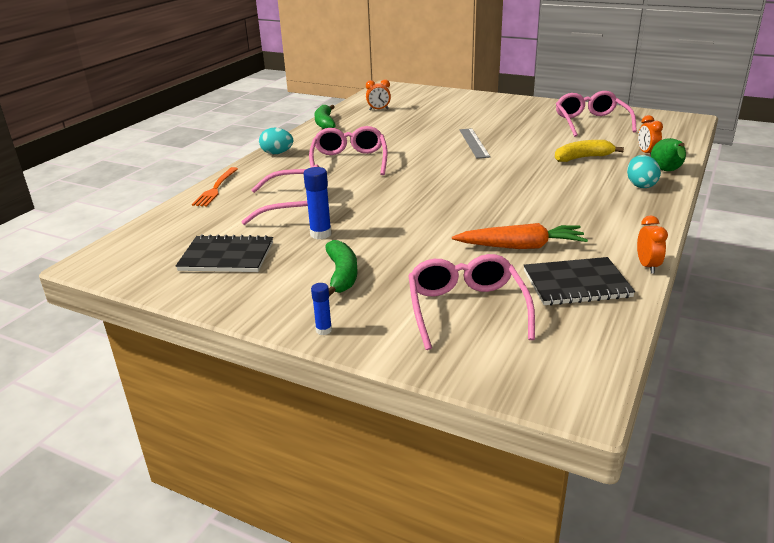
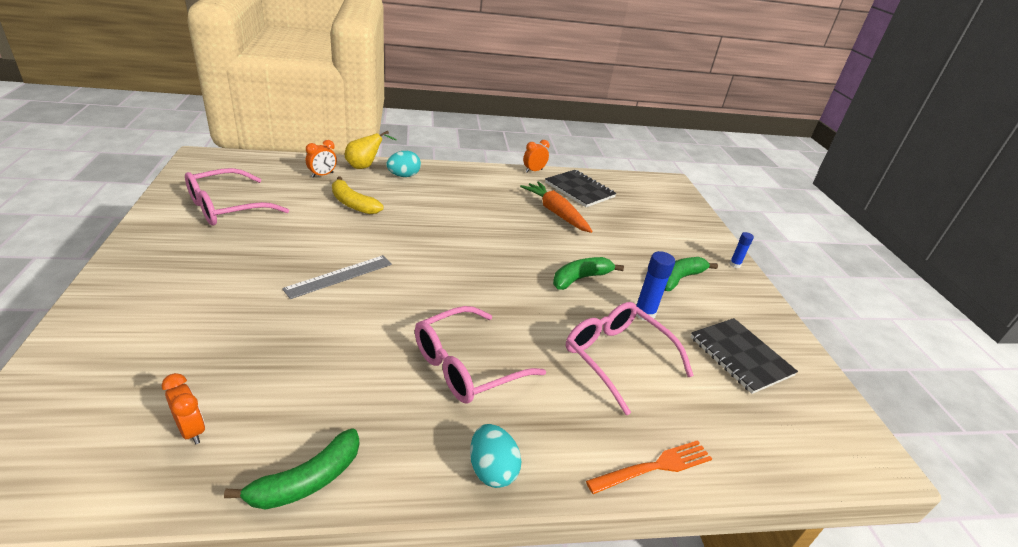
camera: 130 degrees left, 5 degrees up
(394, 222) = (580, 278): none -> green banana
(466, 309) = (648, 220): pink glasses -> none
(667, 171) = (365, 166): green pear -> yellow pear

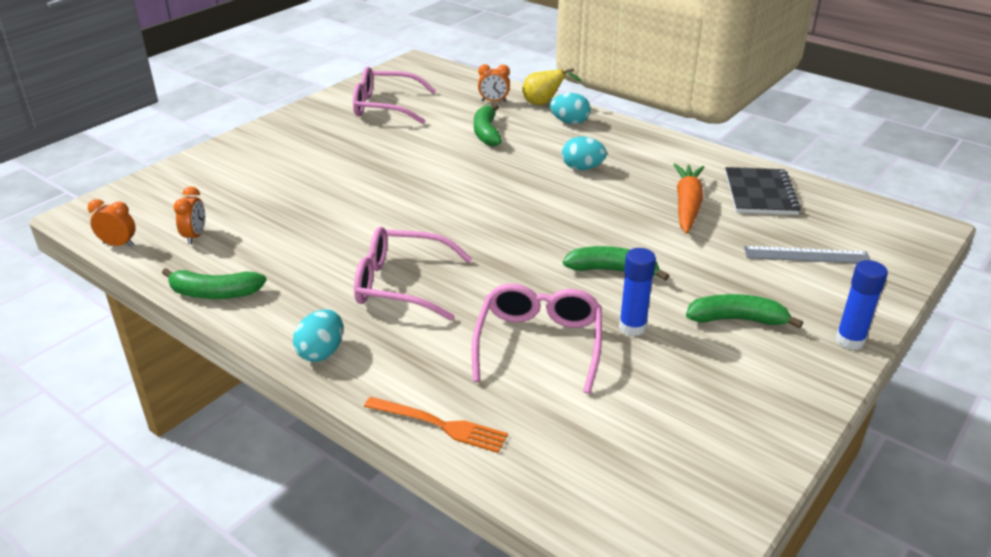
camera: 50 degrees right, 0 degrees up
(339, 276) = (398, 184): grey ruler -> grey ruler (806, 255)
(353, 204) = (486, 133): yellow banana -> green banana
(460, 209) = (582, 168): none -> turquoise egg
(533, 171) = (731, 157): orange clock -> orange clock (119, 244)
(734, 265) = (850, 340): blue glue stick -> blue glue stick, size x1.66
(740, 356) = (681, 411): black notebook -> none

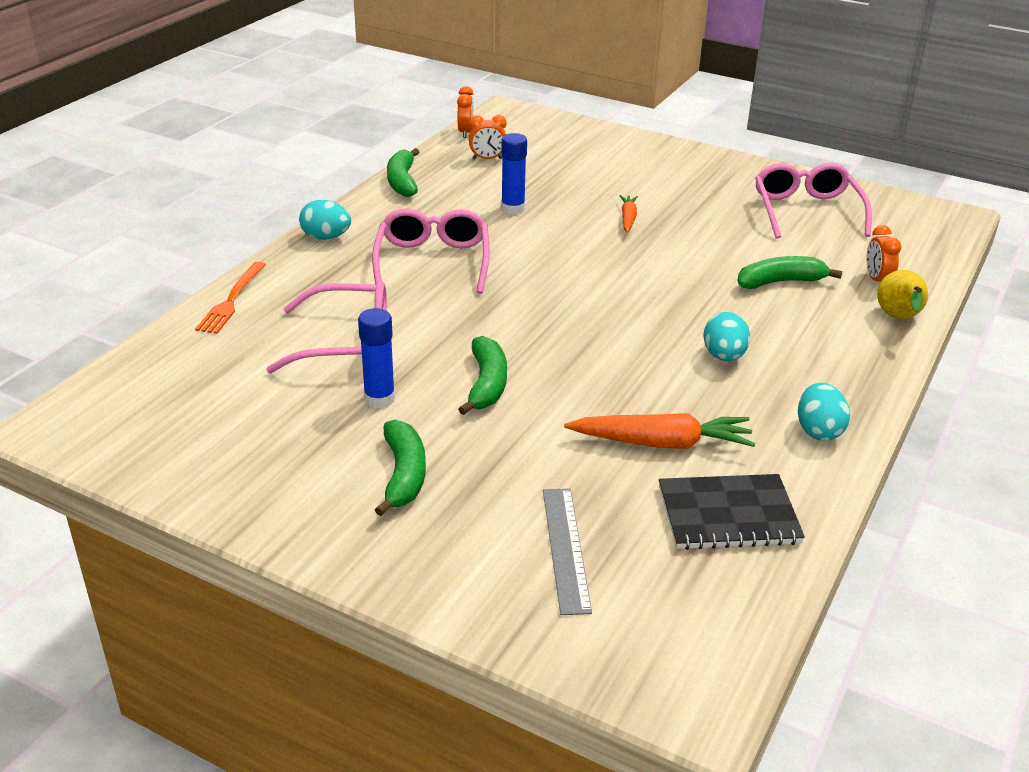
camera: 80 degrees right, 0 degrees up
(362, 177) = (628, 219): none -> orange carrot
(569, 122) = (854, 342): turquoise egg -> turquoise egg (818, 431)
(850, 340) = (371, 568): blue glue stick -> blue glue stick (513, 209)

